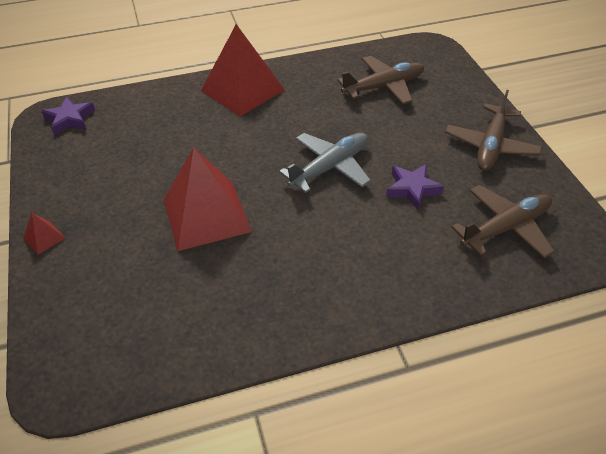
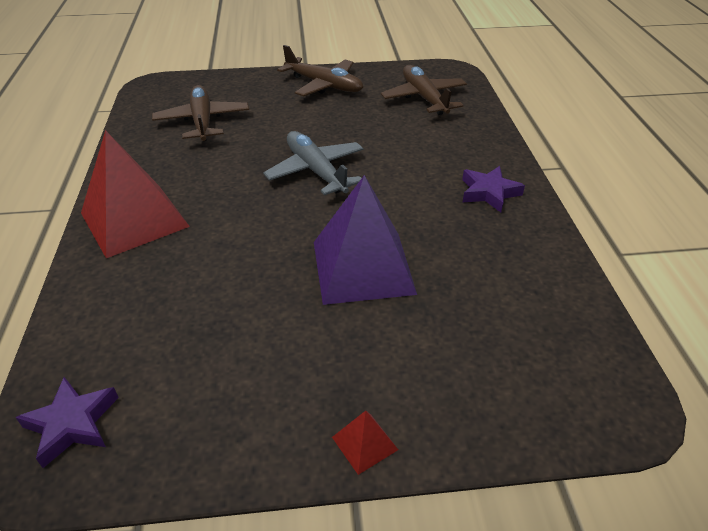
camera: 80 degrees left, 5 degrees down
(206, 215) = (363, 267): red pyramid -> purple pyramid
(412, 189) = (365, 130): purple star -> purple star (489, 192)

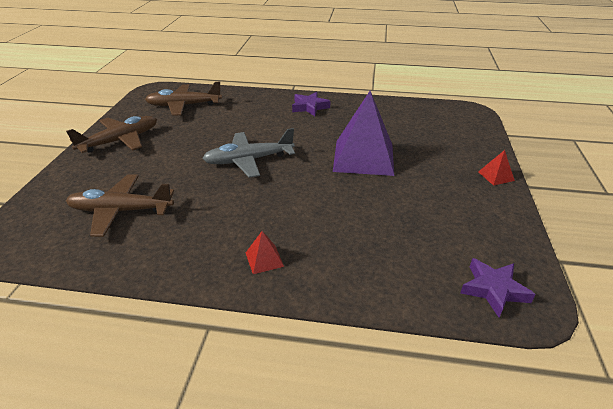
camera: 75 degrees left, 5 degrees down
(134, 219) = (264, 259): red pyramid -> red pyramid, size x0.40

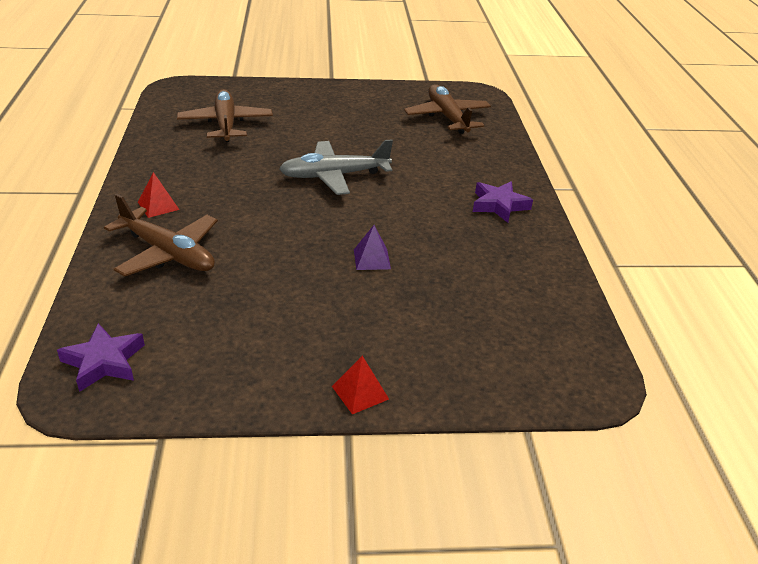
camera: 75 degrees right, 0 degrees up
(120, 141) = (348, 99): brown plane -> brown plane (167, 253)
(249, 160) = (334, 176): grey plane -> grey plane turned 75 degrees counterclockwise
(363, 157) = (372, 259): purple pyramid -> purple pyramid, size x0.40

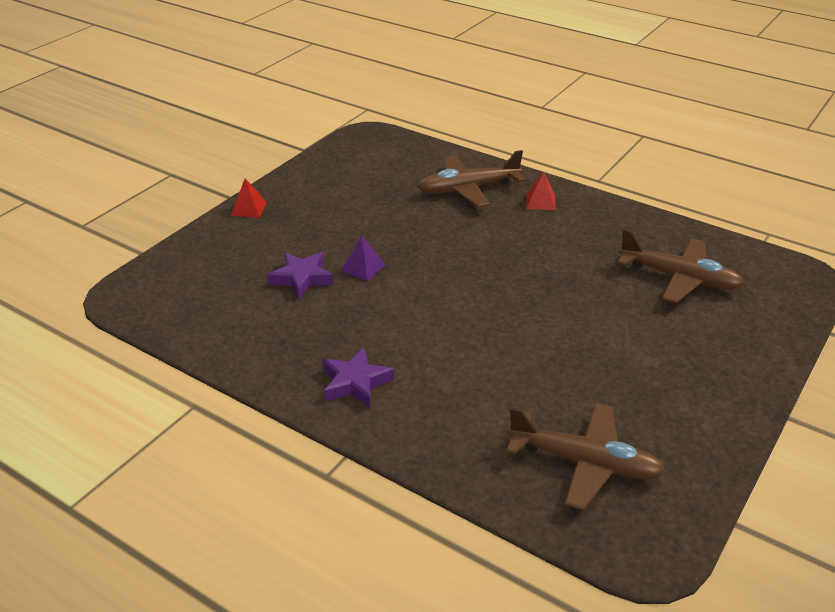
camera: 130 degrees right, 0 degrees up
(104, 362) = (380, 145): purple star -> purple star (302, 278)
(334, 176) = (511, 303): grey plane -> none

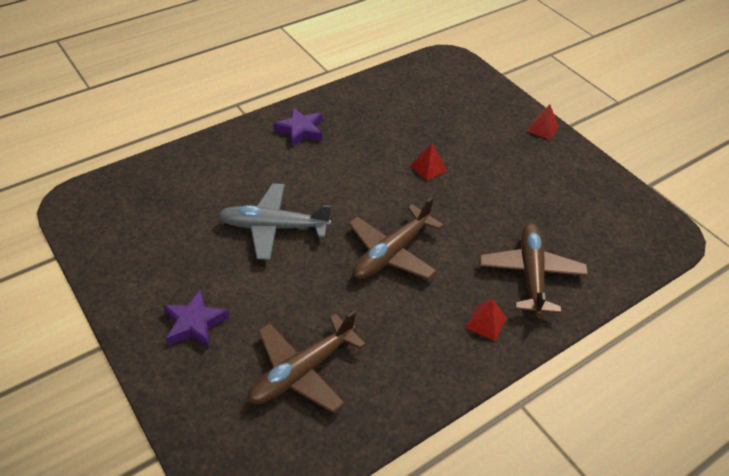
camera: 110 degrees right, 10 degrees up
(302, 278) = (430, 134): purple star -> purple star (194, 323)
(363, 267) = (428, 168): purple pyramid -> red pyramid
(536, 349) = (274, 227): none -> grey plane
(584, 463) = (155, 205): brown plane -> brown plane (392, 252)

